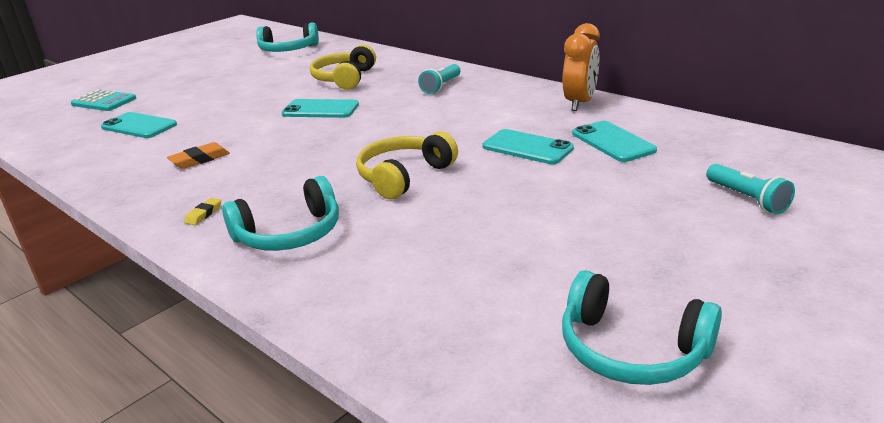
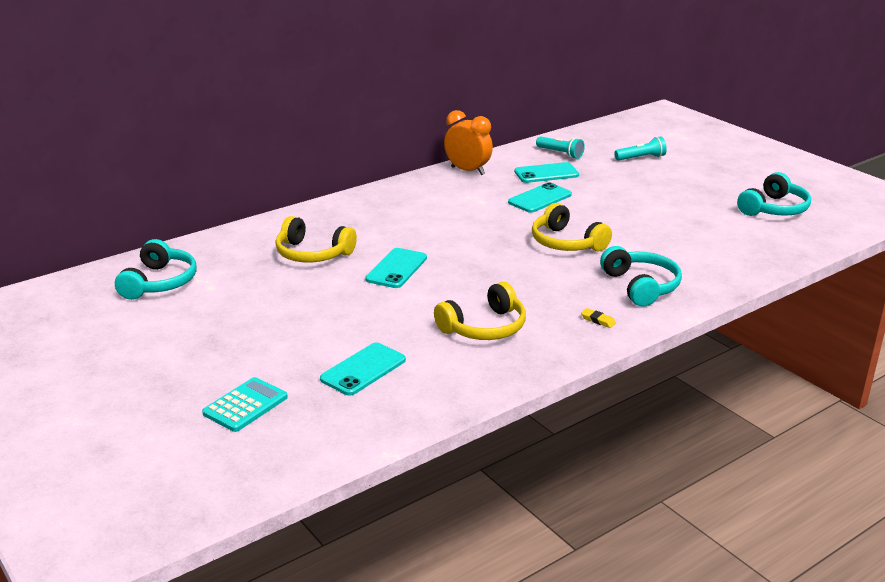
camera: 80 degrees left, 0 degrees up
(200, 159) = (484, 327): orange eraser -> yellow headphones
(441, 86) = (382, 213): turquoise flashlight -> turquoise flashlight (560, 154)

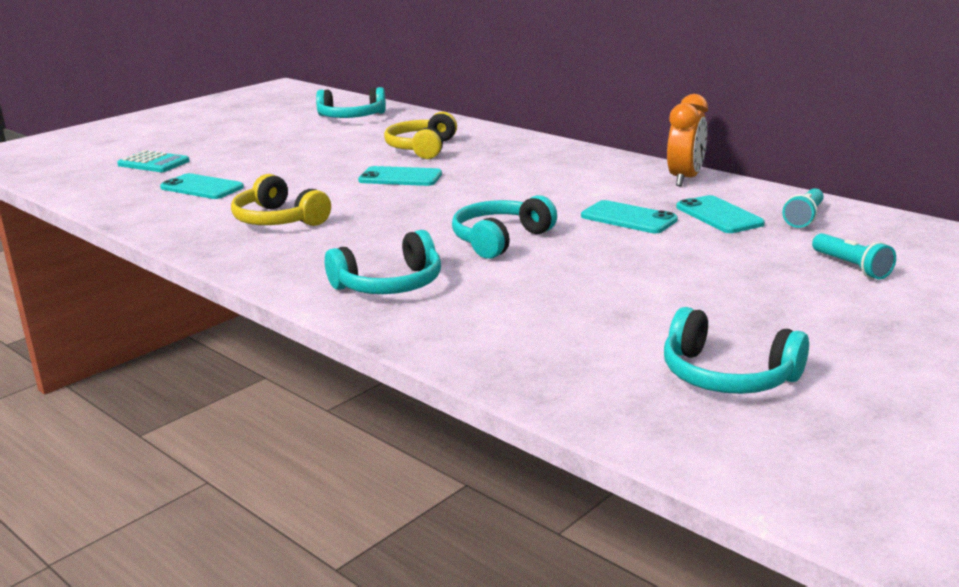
camera: 80 degrees right, 5 degrees down
(566, 242) = (500, 240): yellow headphones -> turquoise headphones
(598, 320) = (297, 267): yellow eraser -> none

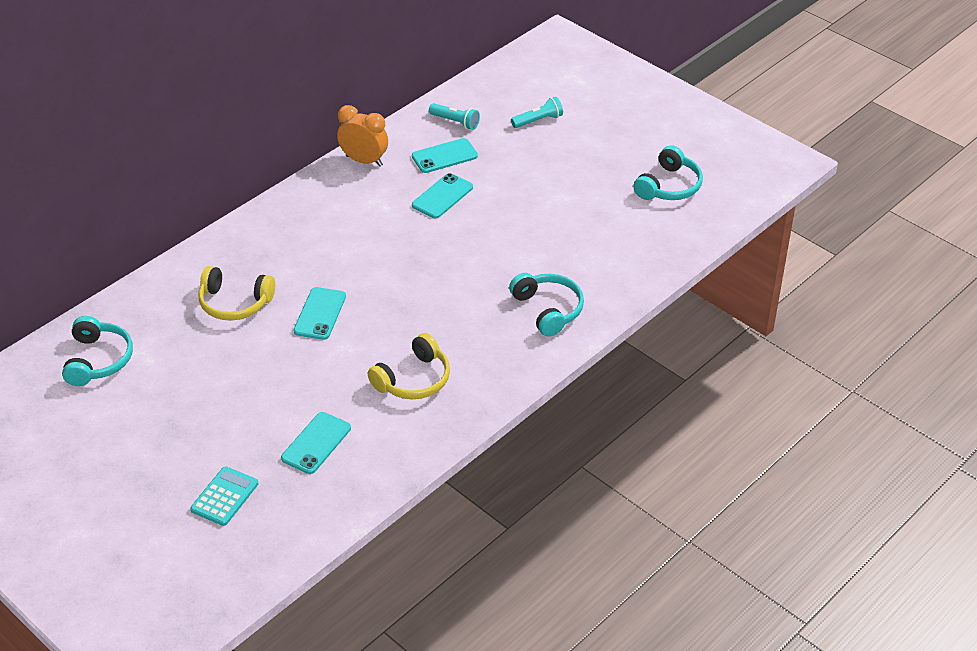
camera: 90 degrees left, 20 degrees up
(500, 240) = (475, 258): turquoise headphones -> none

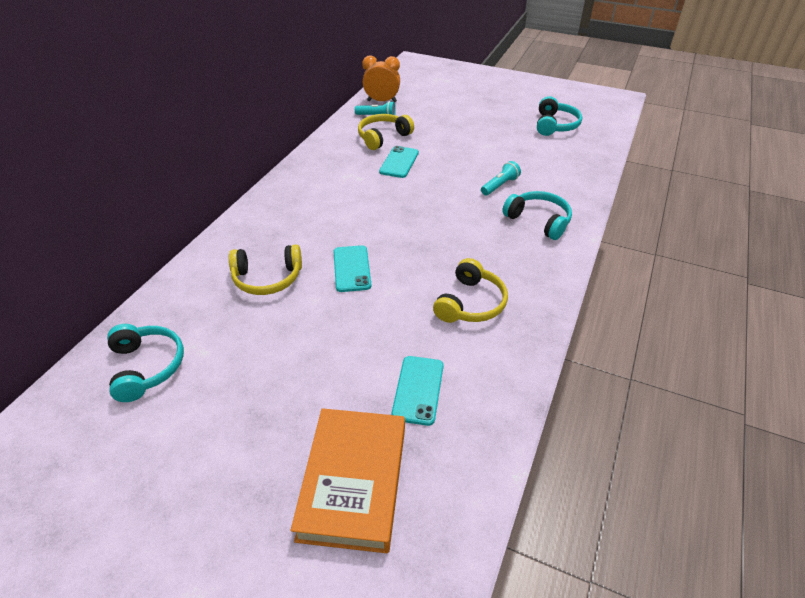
camera: 20 degrees left, 0 degrees up
(224, 497) = (353, 482): turquoise calculator -> orange book
(364, 161) = (323, 151): orange clock -> orange clock (382, 101)
(444, 156) = (383, 137): turquoise phone -> yellow headphones
(538, 120) = (435, 105): turquoise flashlight -> turquoise flashlight (500, 185)

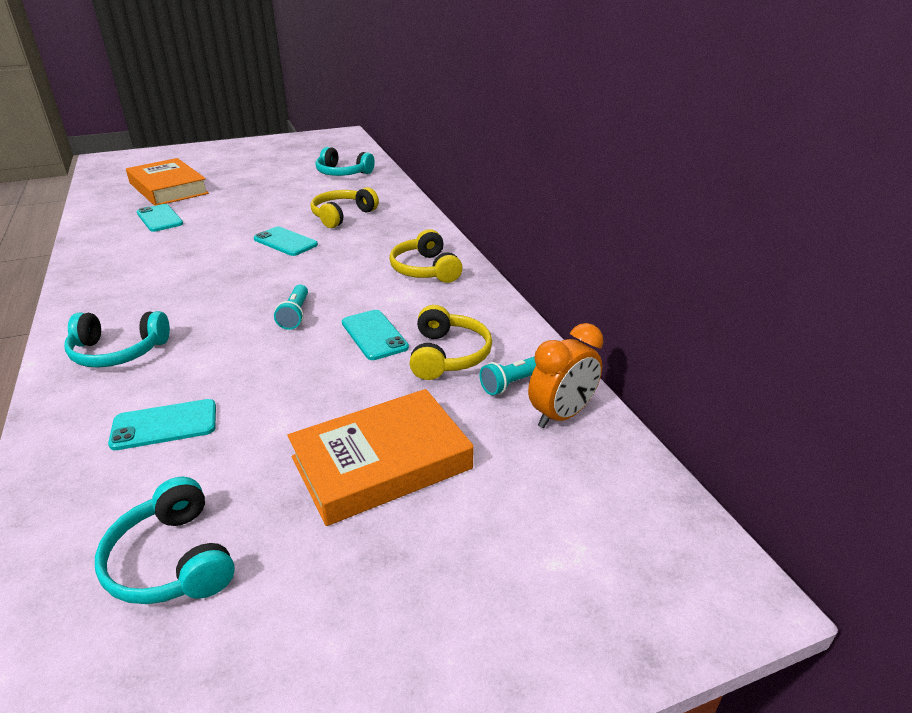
camera: 135 degrees right, 10 degrees down
(463, 118) = (381, 463): none -> orange book
(470, 303) = (154, 263): yellow headphones -> yellow headphones (425, 269)
(500, 185) = (203, 370): turquoise flashlight -> turquoise flashlight (295, 315)
(534, 168) = (164, 425): none -> turquoise phone

